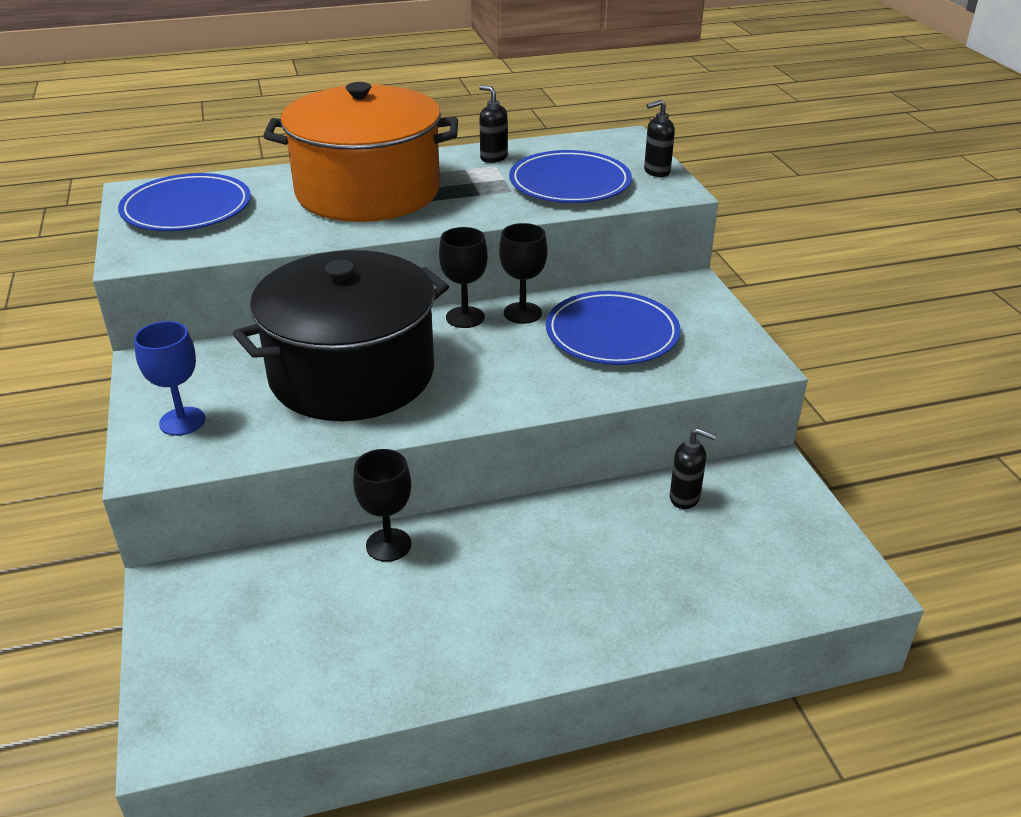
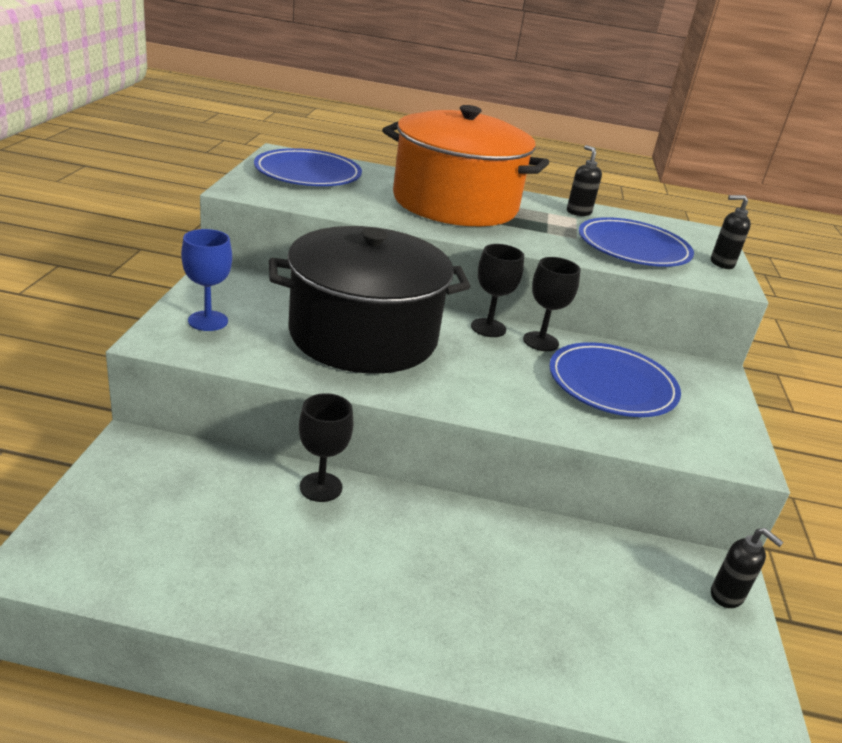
camera: 20 degrees right, 5 degrees down
(685, 498) = (615, 560): black soap dispenser -> black soap dispenser (727, 596)

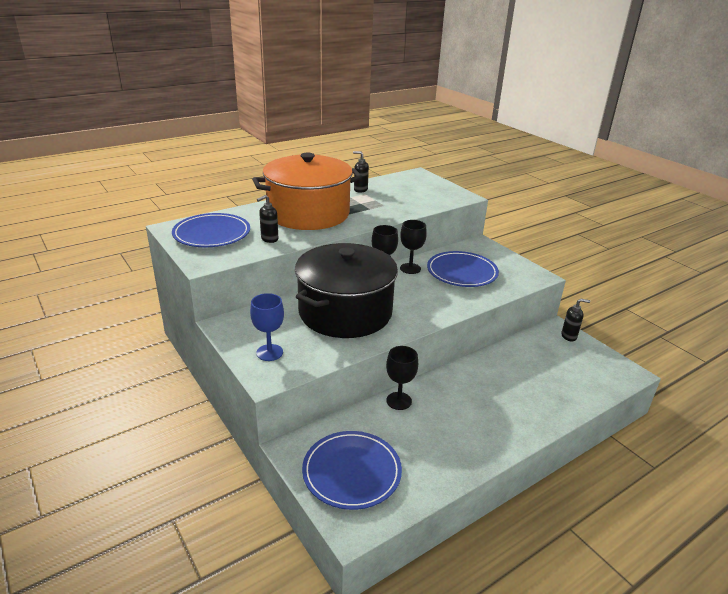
camera: 40 degrees left, 0 degrees up
(633, 248) = (410, 198): blue plate -> blue plate (351, 472)
(721, 263) = (447, 188): black soap dispenser -> black soap dispenser (269, 239)

